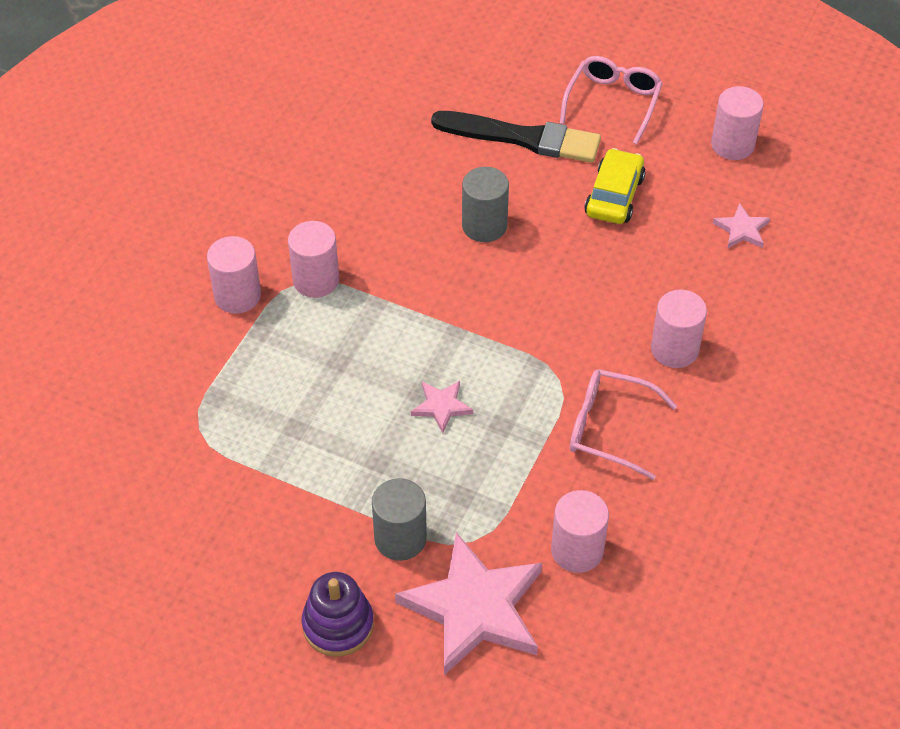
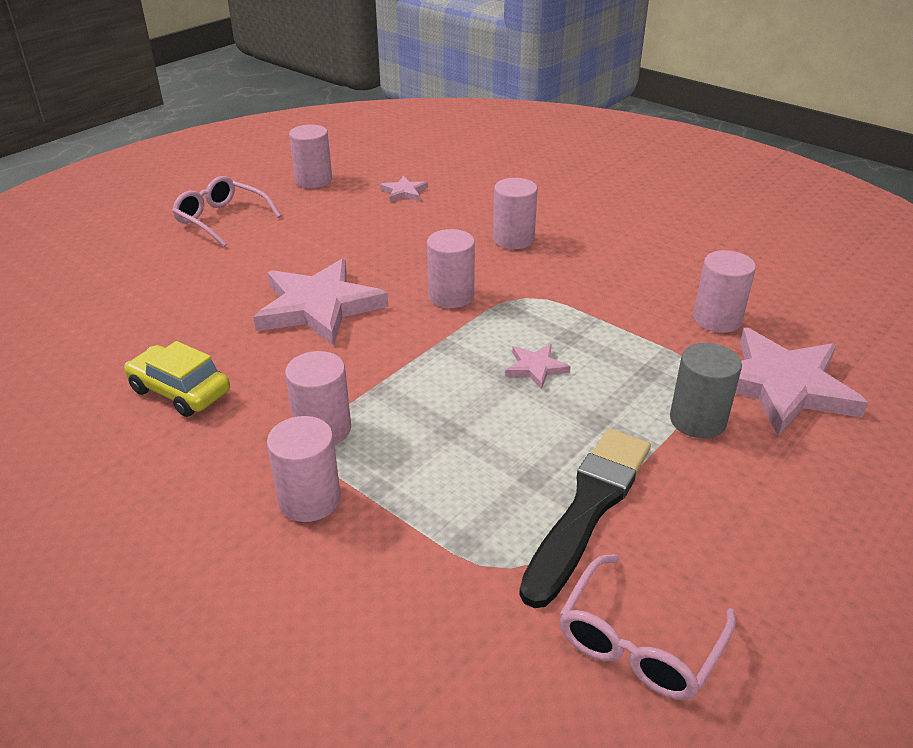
camera: 75 degrees left, 15 degrees down
(338, 625) = (809, 482): purple stacking toy -> none
(484, 226) = (318, 307): grey cylinder -> pink star
(522, 138) = (223, 269): black brush -> black brush (588, 508)
(539, 319) = (451, 296): none -> pink cylinder
(609, 428) = (587, 282): pink glasses -> pink glasses (639, 642)
(614, 196) = (330, 237): yellow car -> yellow car (180, 391)

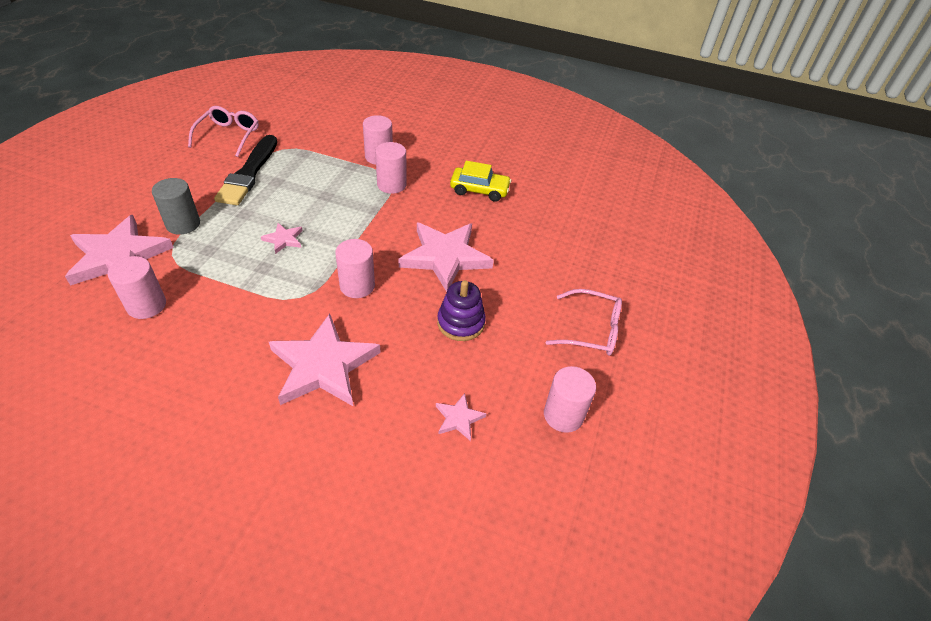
camera: 155 degrees right, 10 degrees up
(352, 246) = (461, 323): none -> purple stacking toy
(513, 239) = (323, 365): pink cylinder -> pink star

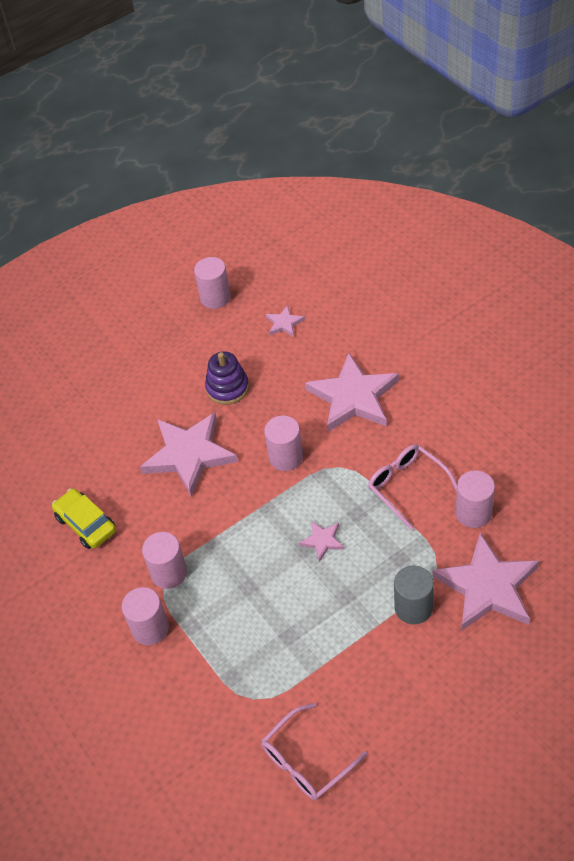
camera: 135 degrees left, 5 degrees up
(249, 173) = (313, 666): black brush -> none
(591, 330) = (136, 341): pink glasses -> pink glasses (407, 486)

